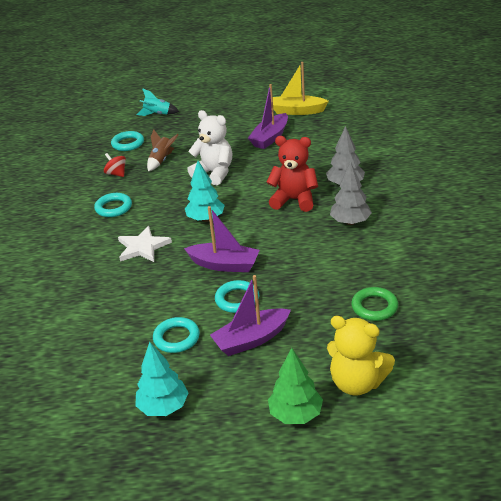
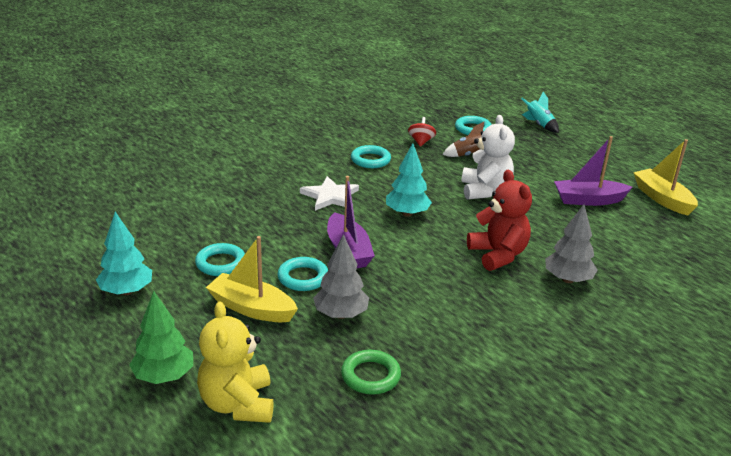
camera: 50 degrees right, 5 degrees down
(251, 339) = (251, 308): purple boat -> yellow boat
(350, 222) = (502, 307): grey tree -> grey tree (341, 314)

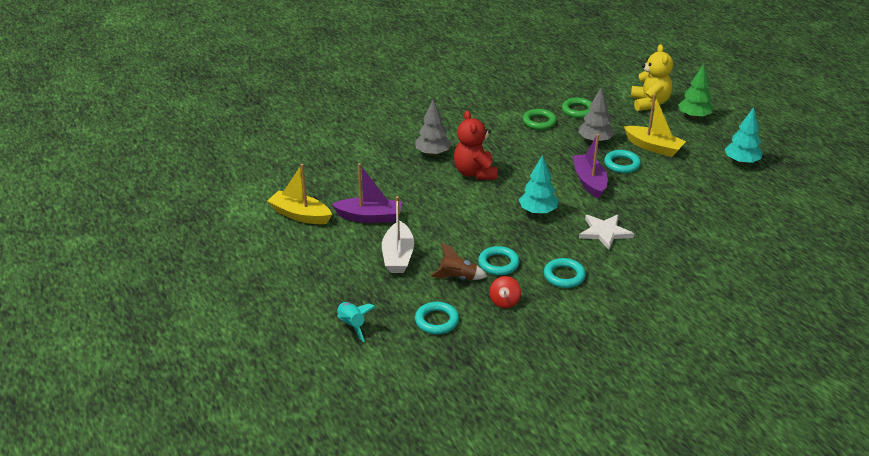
camera: 170 degrees left, 5 degrees up
(221, 263) = (683, 177): turquoise ring -> turquoise ring (498, 263)
(433, 345) = (539, 122): none -> green ring
(485, 191) = (460, 232): white teddy bear -> none
(534, 169) = (398, 256): none -> white boat
(662, 199) = (300, 215): yellow boat -> yellow boat turned 135 degrees clockwise

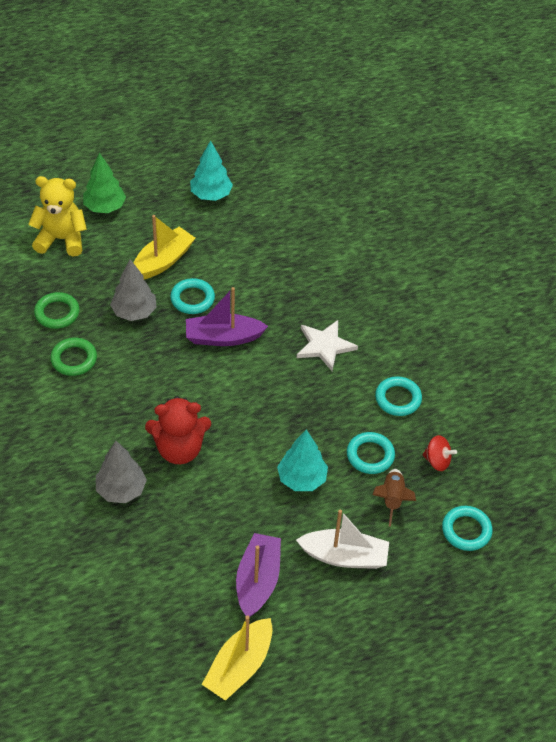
camera: 85 degrees left, 15 degrees up
(352, 325) = (470, 618): turquoise rocket -> none
(538, 211) = (275, 399): turquoise tree -> turquoise tree (302, 479)

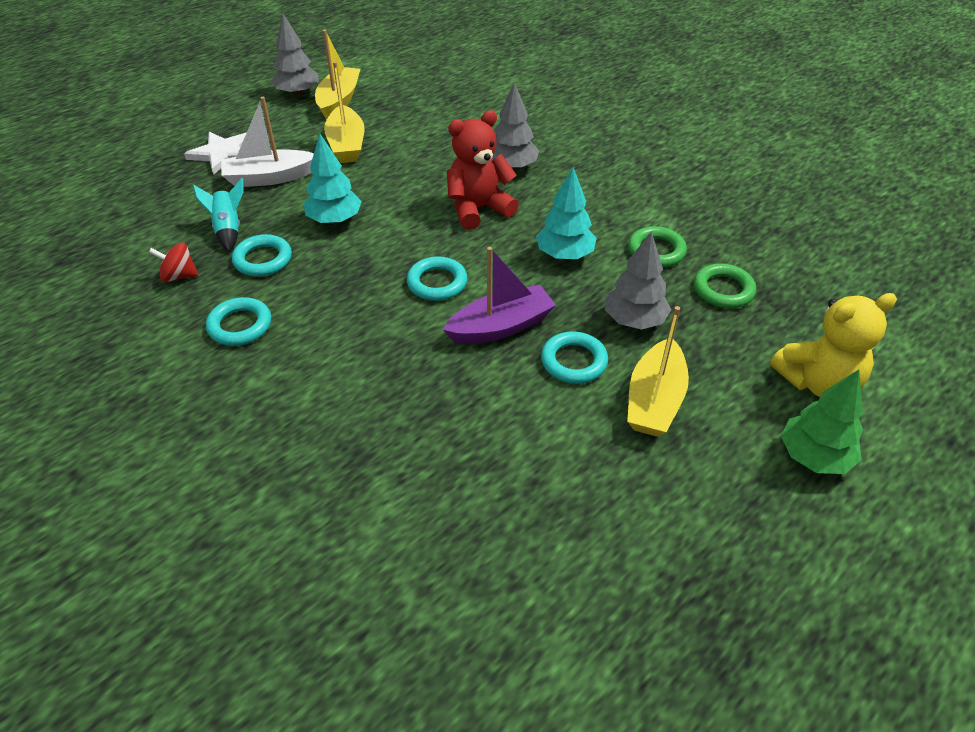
camera: 160 degrees right, 5 degrees down
(211, 195) = (673, 551): turquoise tree -> turquoise tree (565, 255)
(258, 581) = (346, 145): purple boat -> yellow boat
(280, 700) = (298, 93): none -> grey tree
(325, 346) = (359, 359): white star -> white star (223, 154)
(392, 499) = (228, 230): brown rocket -> turquoise rocket
(466, 530) = (140, 226): turquoise ring -> turquoise ring (437, 283)

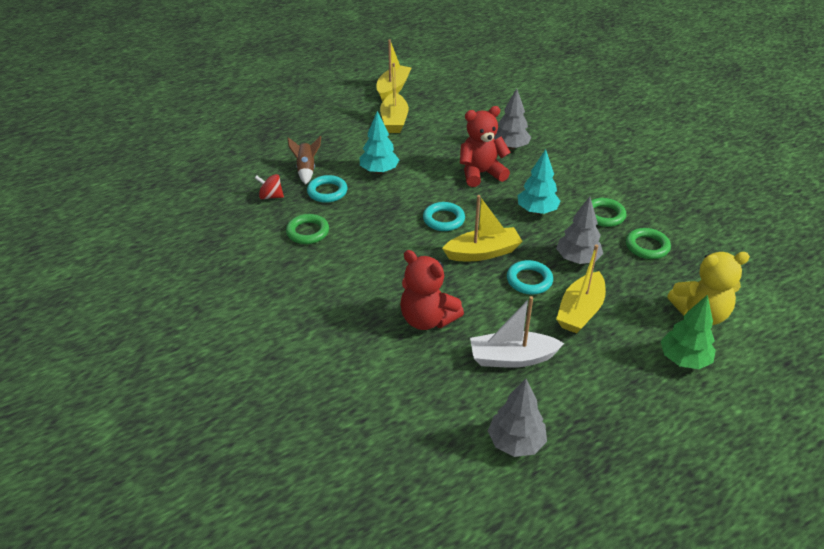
camera: 10 degrees right, 5 degrees down
(223, 154) = (307, 119): white star -> none
(228, 230) = (306, 170): turquoise rocket -> brown rocket
(240, 325) = (308, 232): turquoise ring -> green ring
(269, 178) = (337, 138): white boat -> white boat (512, 358)
(298, 93) = (364, 81): grey tree -> grey tree (516, 443)
(437, 444) = (427, 319): none -> red teddy bear
(501, 327) = (483, 252): purple boat -> yellow boat

